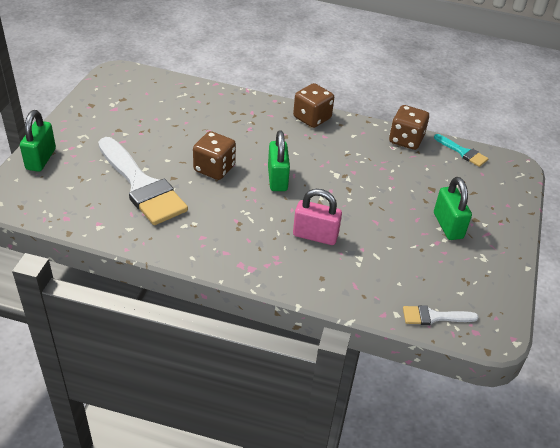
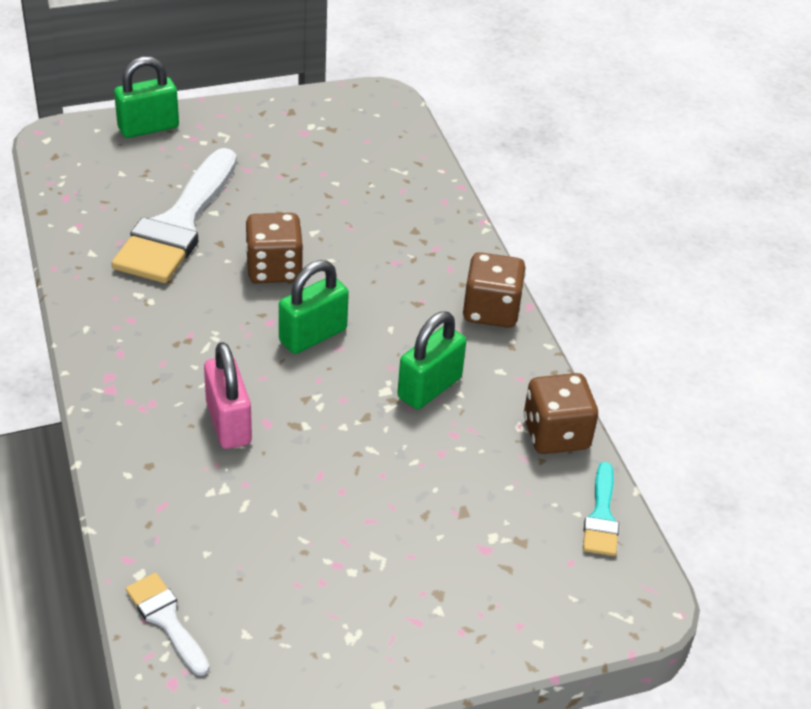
camera: 55 degrees right, 0 degrees up
(448, 226) = (389, 564): green padlock -> green padlock (429, 388)

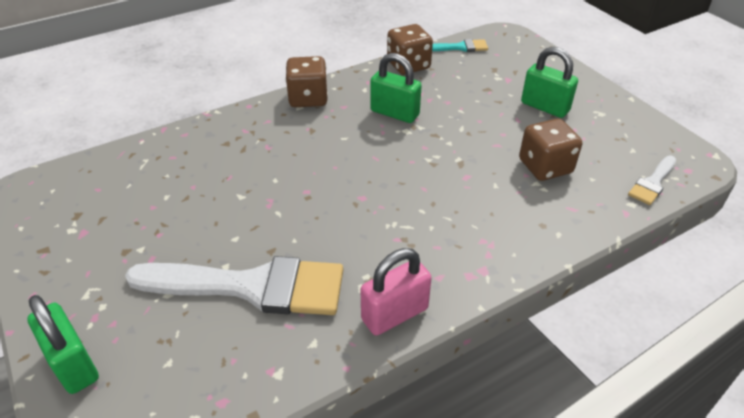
camera: 100 degrees left, 0 degrees up
(228, 423) = (478, 194): pink padlock -> pink padlock (394, 314)
(274, 269) = (297, 208): brown dice -> brown dice (545, 167)
(313, 335) = (368, 172): green padlock -> green padlock (545, 107)

